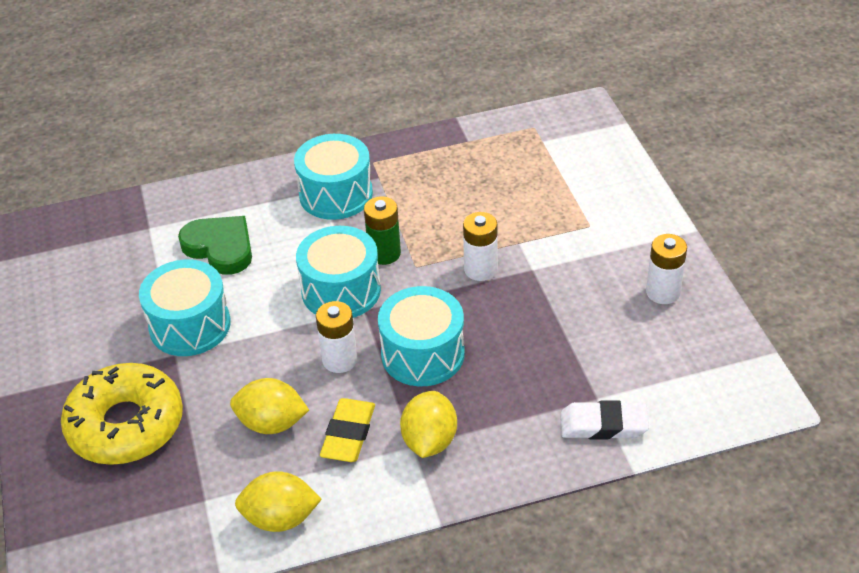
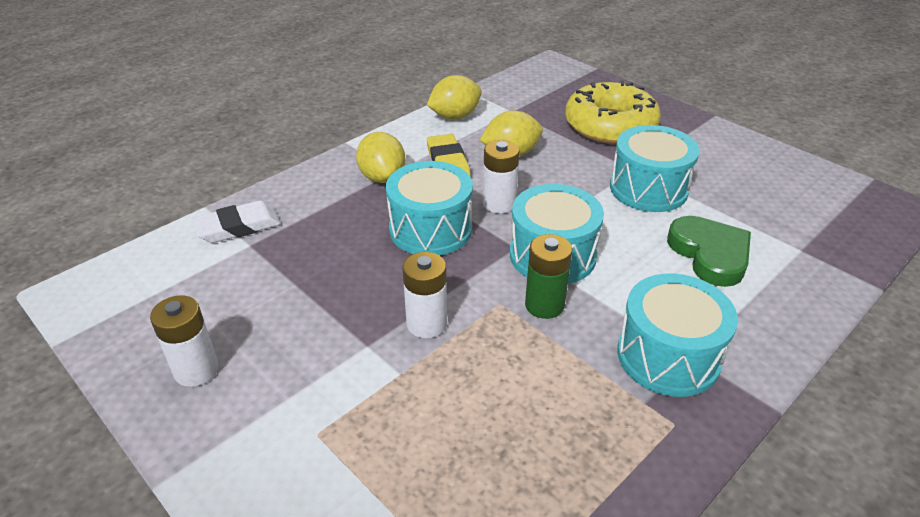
camera: 150 degrees right, 5 degrees down
(220, 248) = (710, 254): green heart -> green heart turned 120 degrees counterclockwise

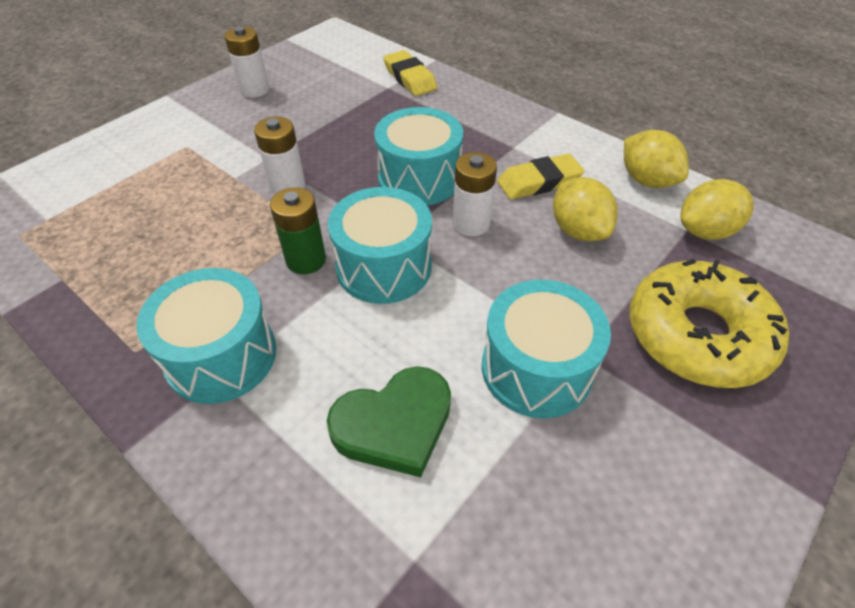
camera: 85 degrees right, 10 degrees up
(238, 227) = (409, 78): white eraser -> yellow eraser
(382, 177) = (500, 141): yellow lemon -> yellow lemon (705, 231)

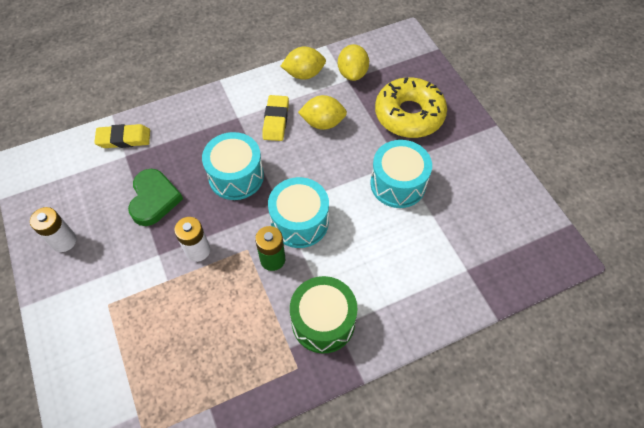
camera: 65 degrees left, 10 degrees up
(221, 356) = (323, 321): turquoise drum -> green drum
(394, 424) = (401, 253): green heart -> green heart (154, 199)
(471, 223) = (290, 167): white battery -> none

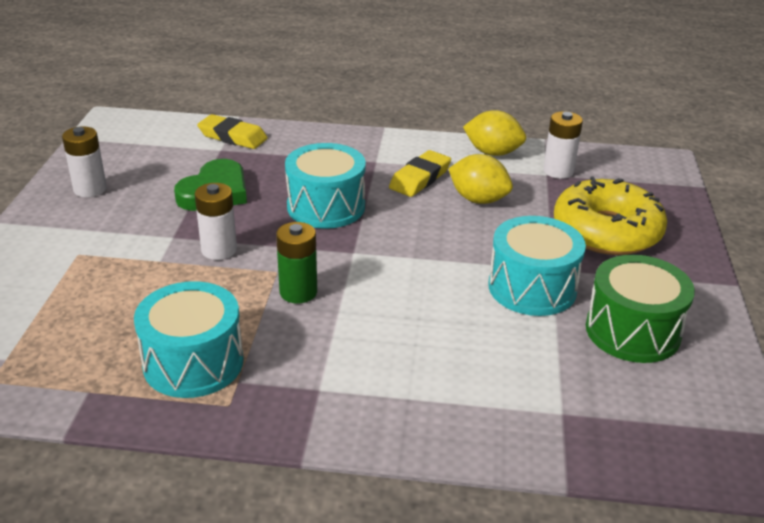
camera: 30 degrees right, 25 degrees down
(299, 222) = (365, 273): turquoise drum -> turquoise drum (193, 363)
(323, 321) = (305, 375): green drum -> green drum (632, 331)
(352, 73) = (558, 171): yellow lemon -> white battery

